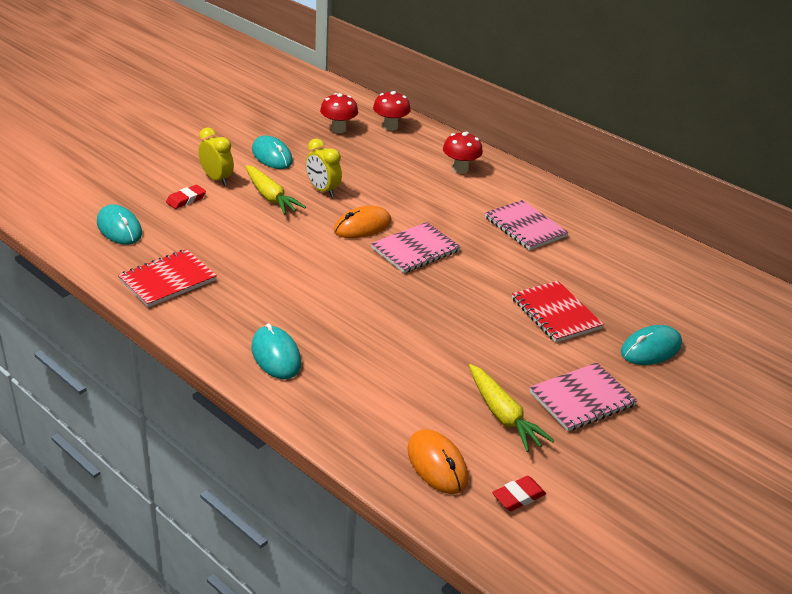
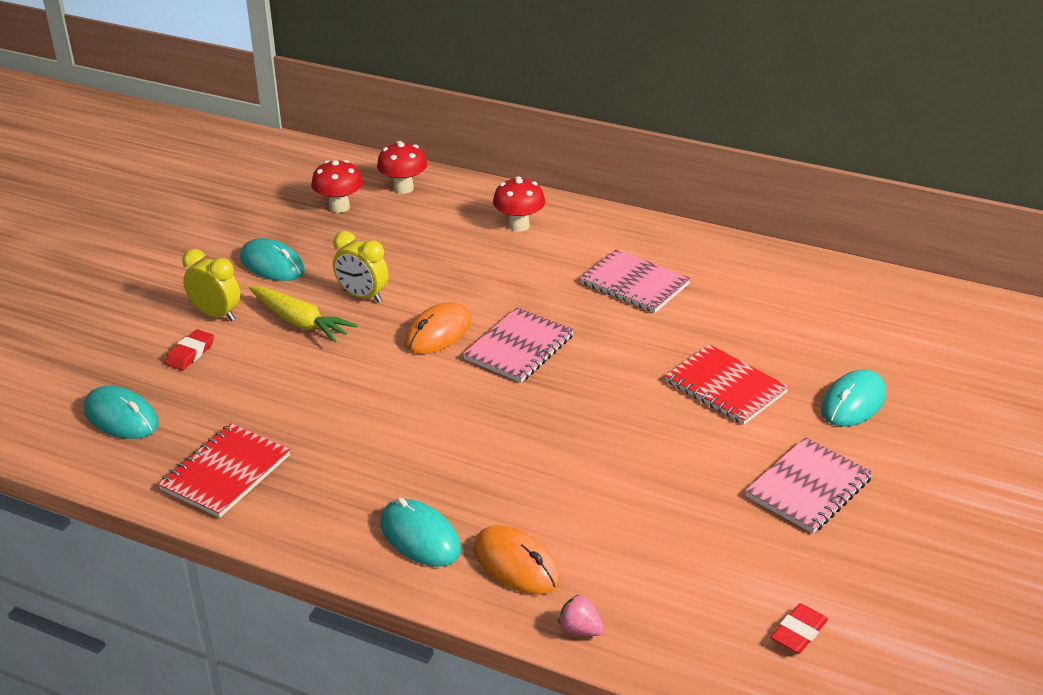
camera: 15 degrees left, 0 degrees up
(355, 448) = (580, 629): none -> pink strawberry
(437, 464) = (686, 621): orange mouse -> orange mouse (516, 564)
(503, 415) = (730, 535): yellow carrot -> none

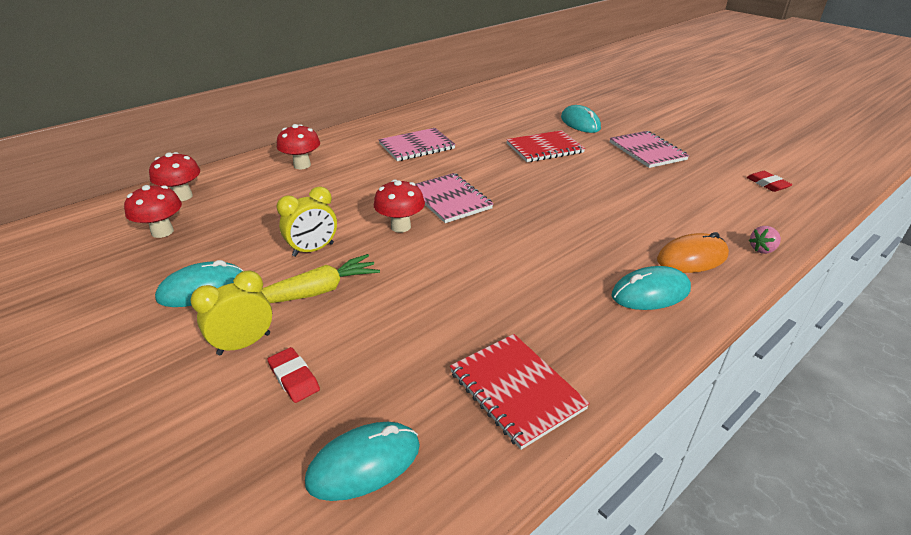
camera: 65 degrees left, 0 degrees up
(438, 333) = (400, 227): orange mouse -> red mushroom

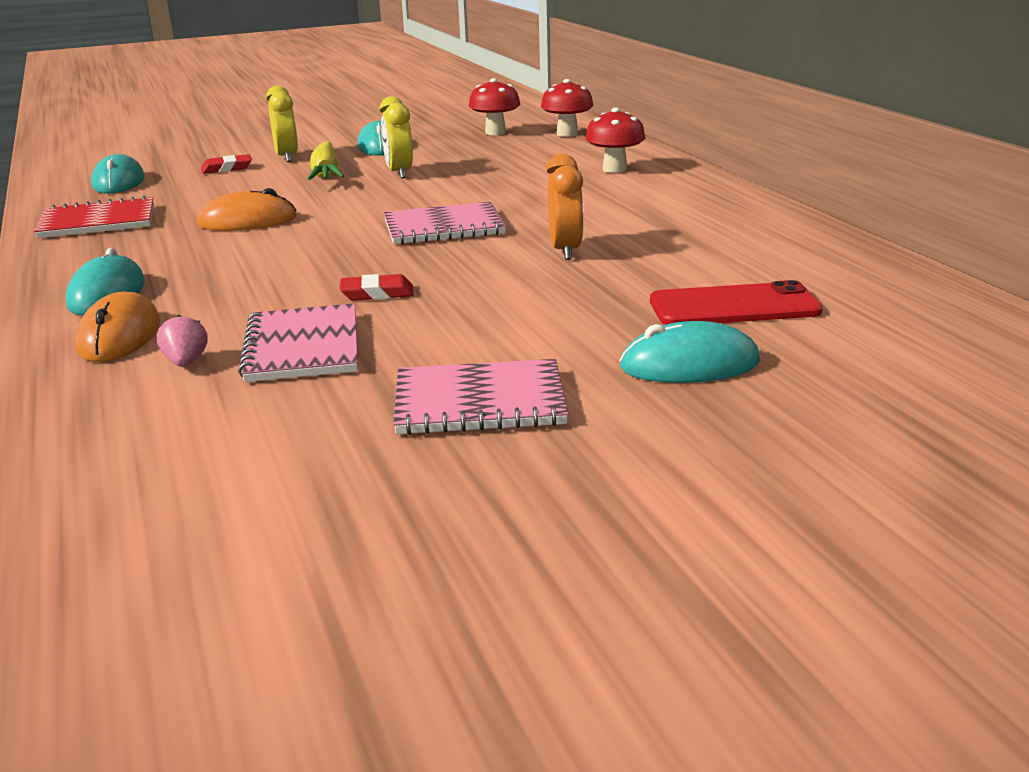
camera: 110 degrees right, 10 degrees down
(400, 227) = (403, 203): red mushroom -> none
(417, 146) = (640, 222): pink notebook -> pink notebook (302, 347)
(471, 287) = (247, 221): none -> orange mouse
(472, 159) = (565, 251): none -> orange clock
(519, 120) = (734, 306): none -> red phone
(544, 148) = (569, 306): red notebook -> none
(762, 249) = (51, 393): pink strawberry -> pink strawberry (186, 362)
(767, 184) = (194, 497): red eraser -> red eraser (377, 293)

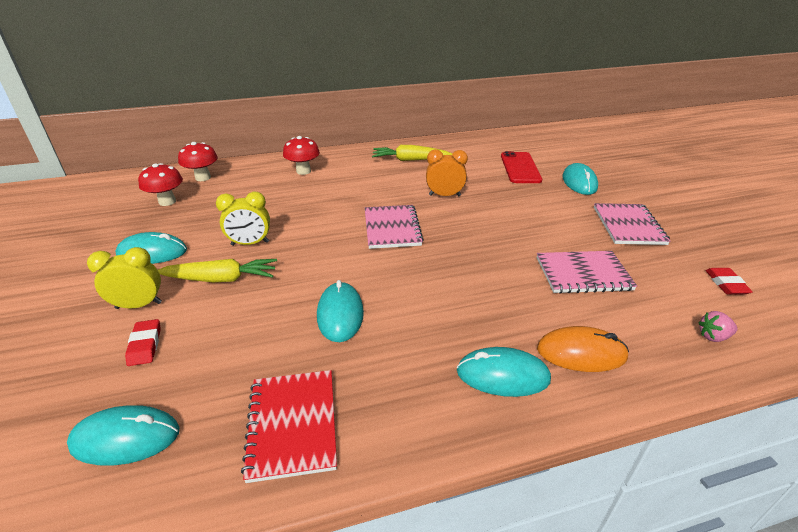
camera: 85 degrees left, 10 degrees up
(186, 362) = (614, 315): pink strawberry -> pink strawberry (713, 336)
(247, 221) = (340, 314): orange mouse -> turquoise mouse
(377, 293) = (504, 251): red eraser -> red eraser (726, 284)
(706, 221) = (410, 160): none -> yellow carrot

